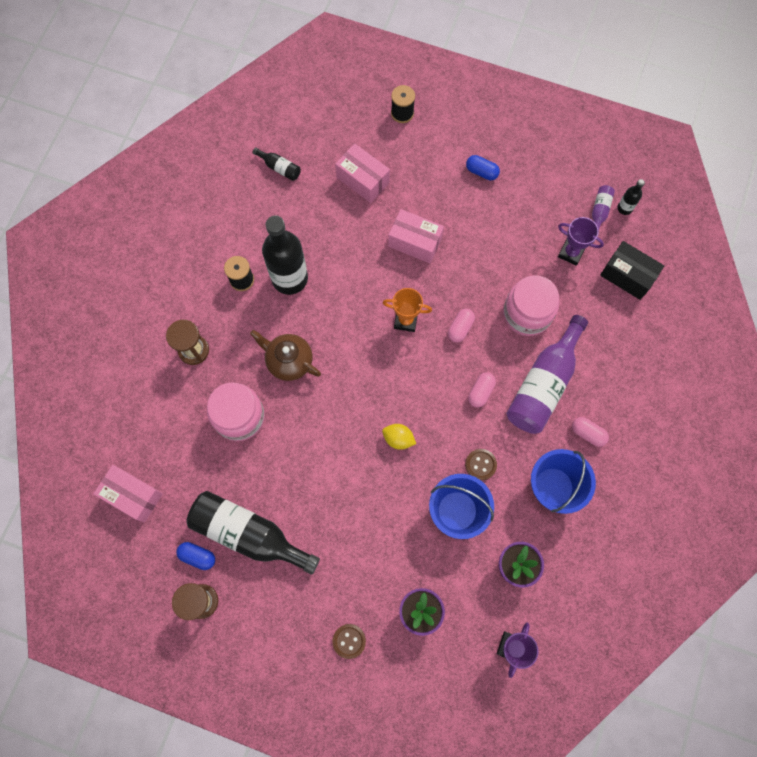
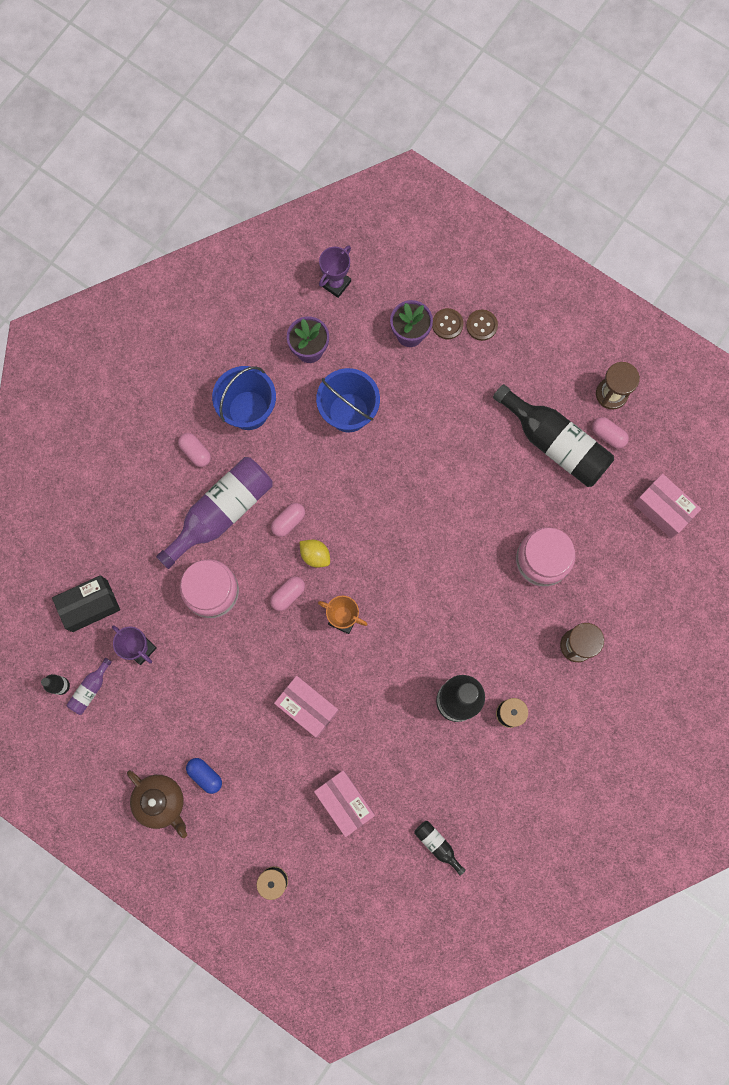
camera: 165 degrees left, 5 degrees up
(198, 556) = (608, 435): blue capsule -> pink capsule
(289, 361) = (478, 607): brown teapot -> brown teapot (161, 802)
(398, 439) = (386, 496): yellow lemon -> yellow lemon (315, 555)
(480, 464) = (311, 450): brown button -> brown button (447, 324)
(627, 276) = (90, 606): black box -> black box turned 75 degrees counterclockwise

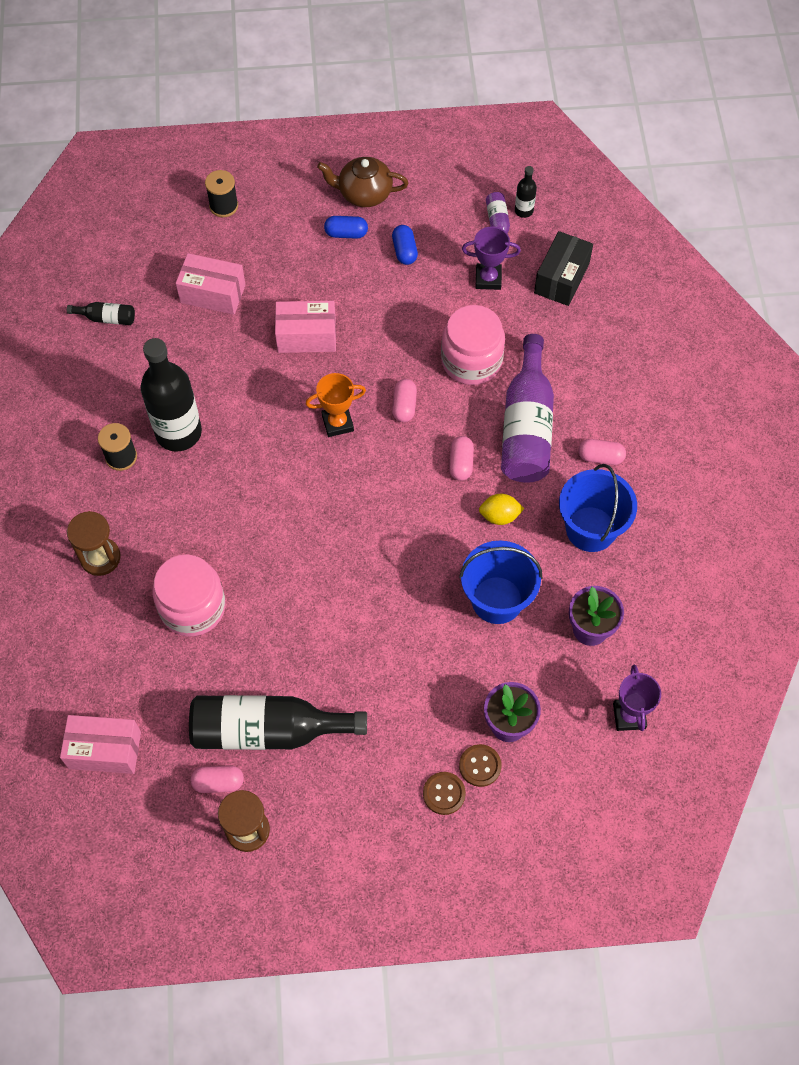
camera: 140 degrees right, 15 degrees down
(177, 723) = (404, 251): none -> blue capsule
(315, 555) = (410, 454): yellow lemon -> yellow lemon (499, 516)

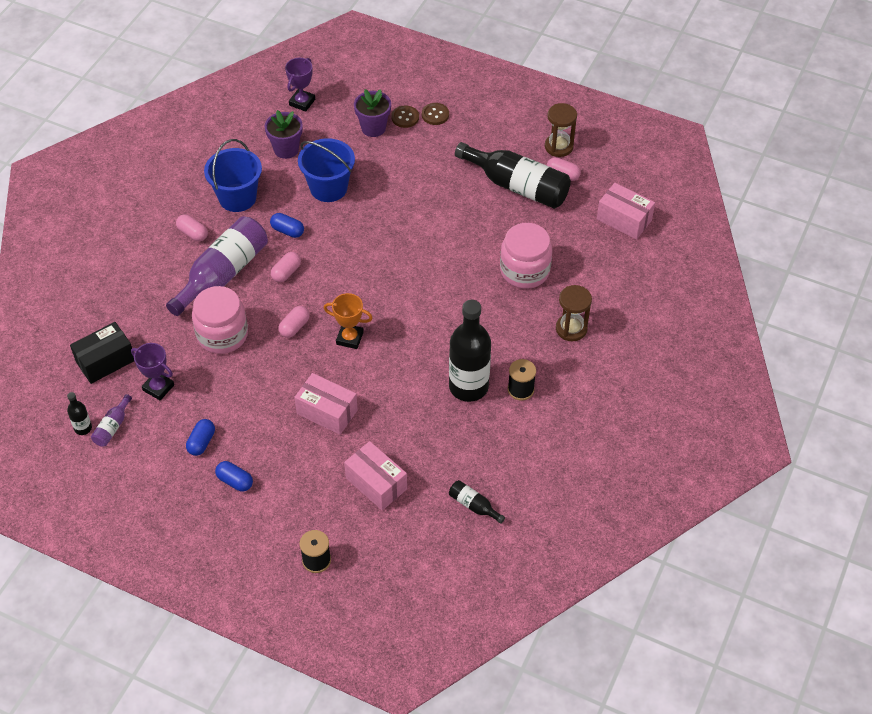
camera: 150 degrees left, 10 degrees down
(364, 193) = (193, 510): brown teapot -> none
(499, 516) = (287, 231): yellow lemon -> blue capsule

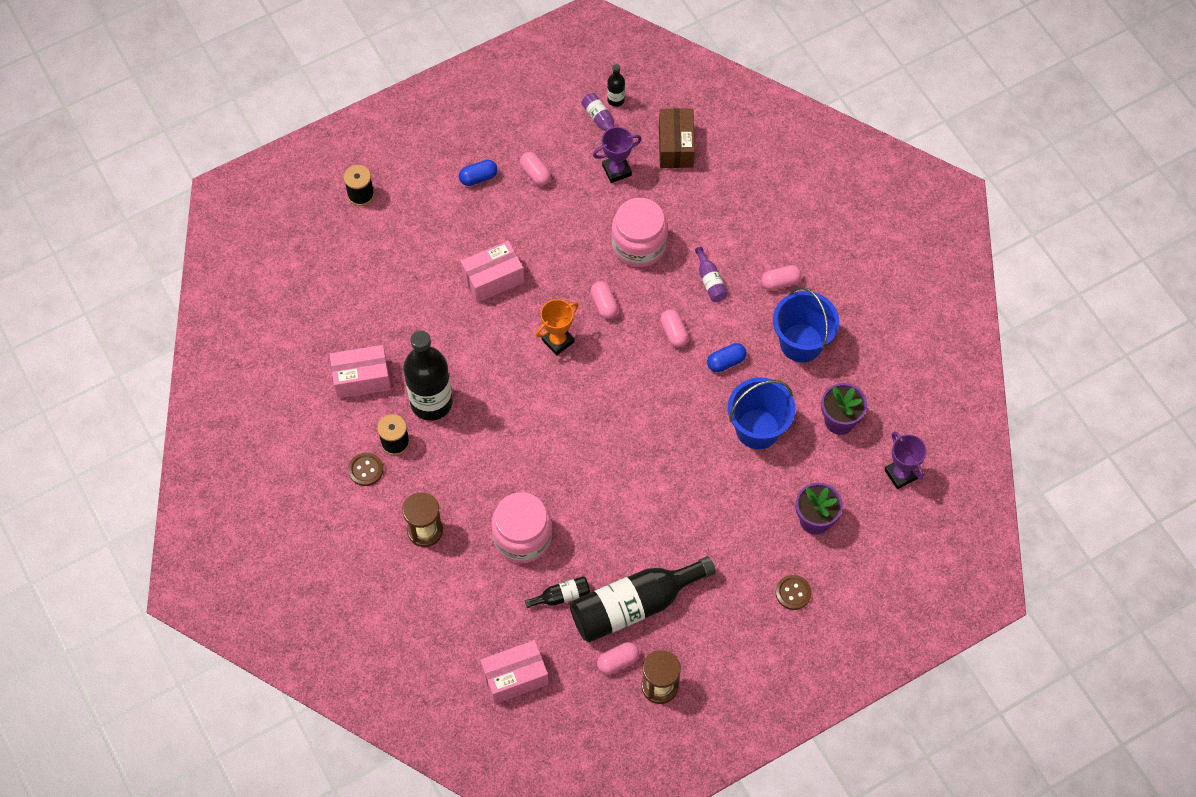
camera: 125 degrees right, 10 degrees up
(105, 361) = (675, 146): black box -> brown box
(201, 442) = (535, 174): blue capsule -> pink capsule
(223, 274) = (710, 281): purple bottle -> purple bottle, size x0.44
(376, 483) = (394, 274): pink box -> pink box (362, 378)
(405, 117) = (809, 560): brown button -> brown button (366, 470)
(474, 505) = (315, 332): black bottle -> black bottle (561, 596)

